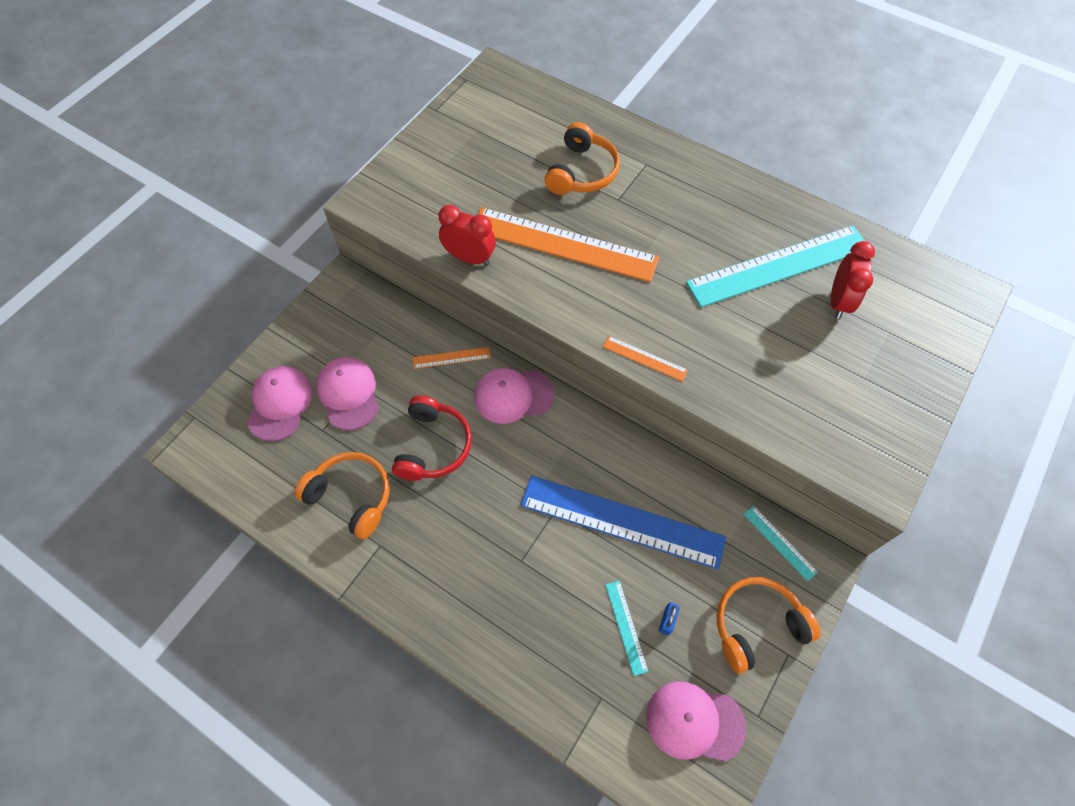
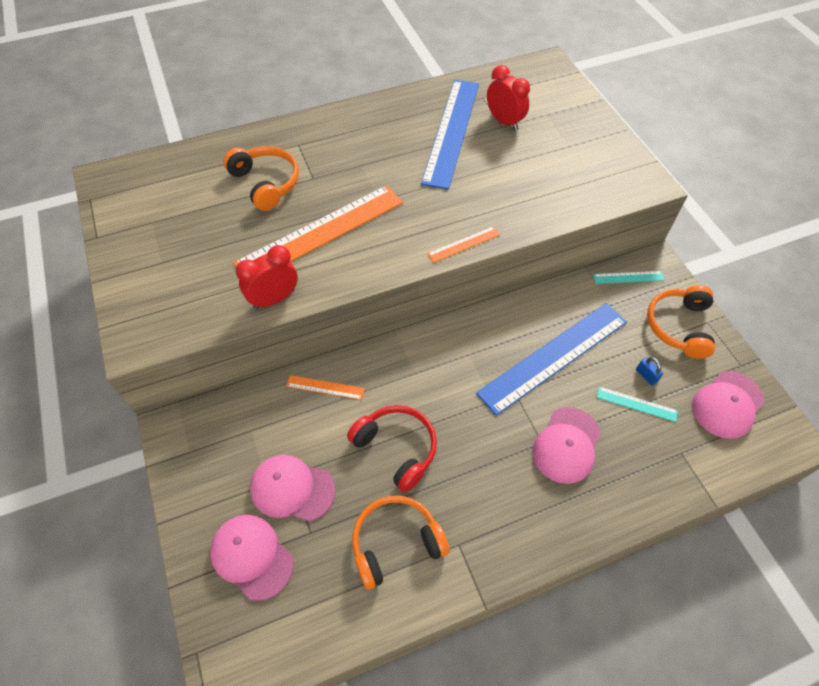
camera: 55 degrees left, 5 degrees down
(451, 358) = (325, 387): orange ruler -> orange ruler turned 75 degrees clockwise
(513, 395) = (397, 364): pink cap -> pink cap (566, 445)
(778, 266) = (451, 131): turquoise ruler -> blue ruler

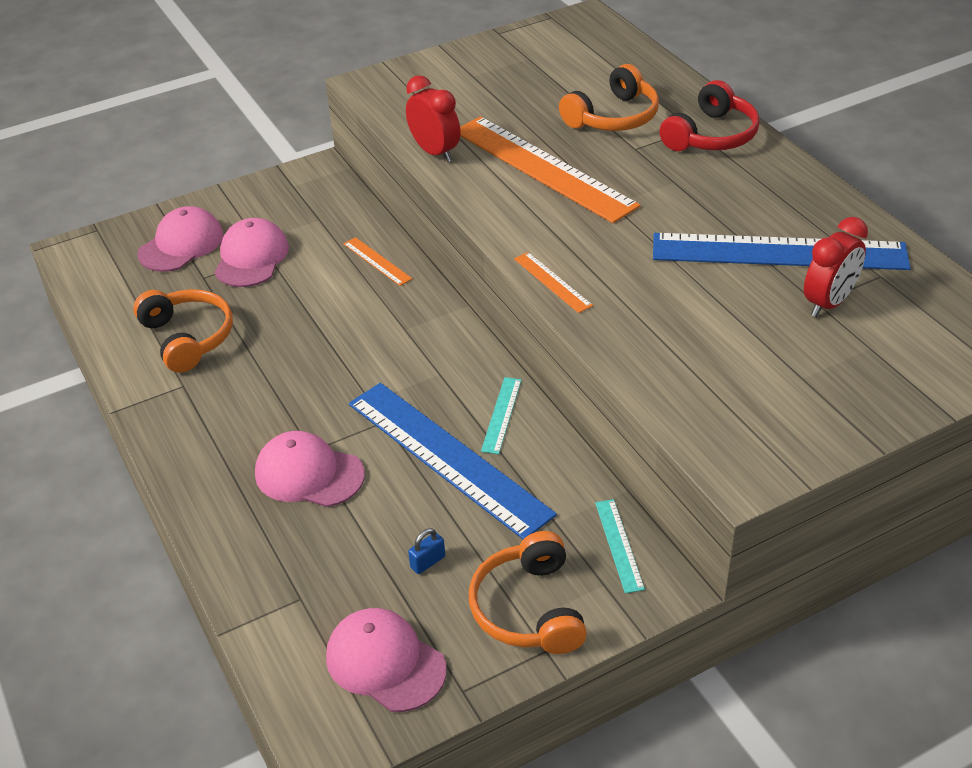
camera: 85 degrees right, 15 degrees down
(325, 387) = (377, 261): orange ruler -> orange ruler turned 45 degrees counterclockwise
(396, 448) = (300, 325): red headphones -> red headphones (711, 135)
(636, 404) = (377, 549): turquoise ruler -> turquoise ruler (501, 415)
(679, 326) = (529, 608): orange headphones -> orange headphones turned 105 degrees counterclockwise

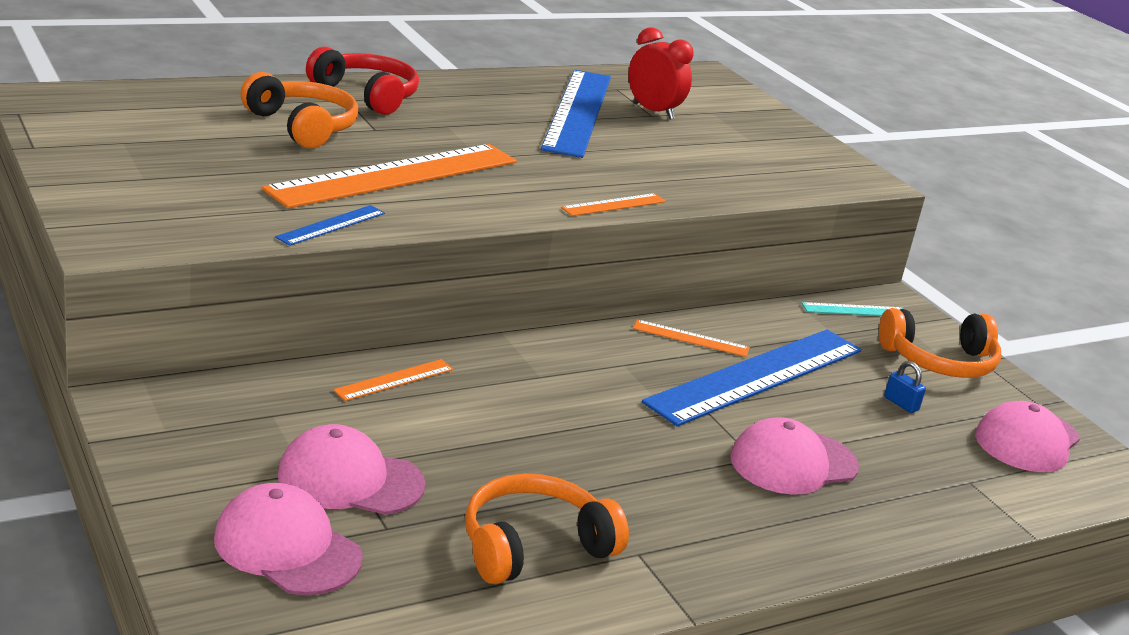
camera: 95 degrees left, 15 degrees down
(309, 474) = (793, 463): pink cap -> pink cap turned 45 degrees clockwise
(435, 152) = (331, 225): red clock -> blue ruler
(501, 415) = (691, 338): turquoise ruler -> orange ruler

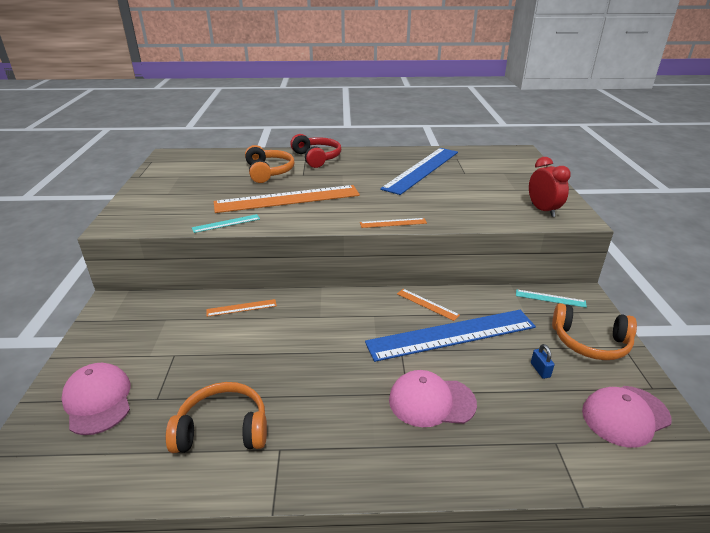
camera: 30 degrees right, 5 degrees up
(331, 225) = (226, 223): blue ruler -> turquoise ruler
(350, 480) = (166, 364): pink cap -> none
(653, 111) = (467, 171): red clock -> red clock (543, 210)

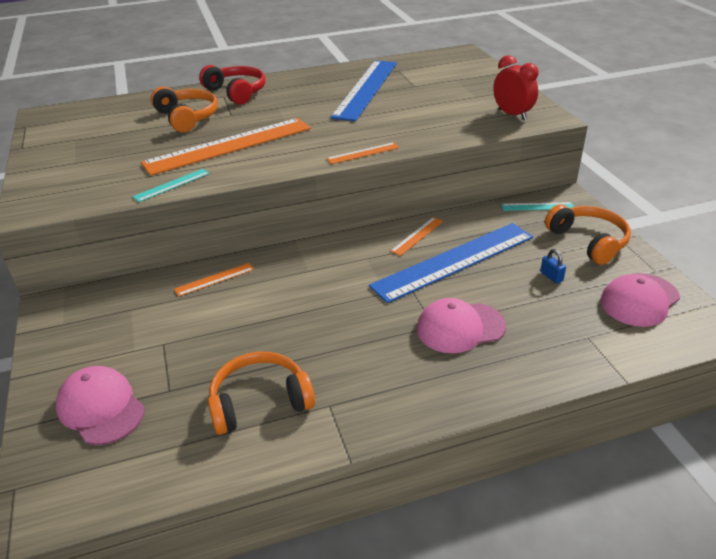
camera: 15 degrees left, 5 degrees up
(427, 304) = (417, 236): orange ruler -> orange ruler turned 75 degrees counterclockwise
(590, 342) = (588, 241): orange headphones -> orange headphones turned 120 degrees counterclockwise

